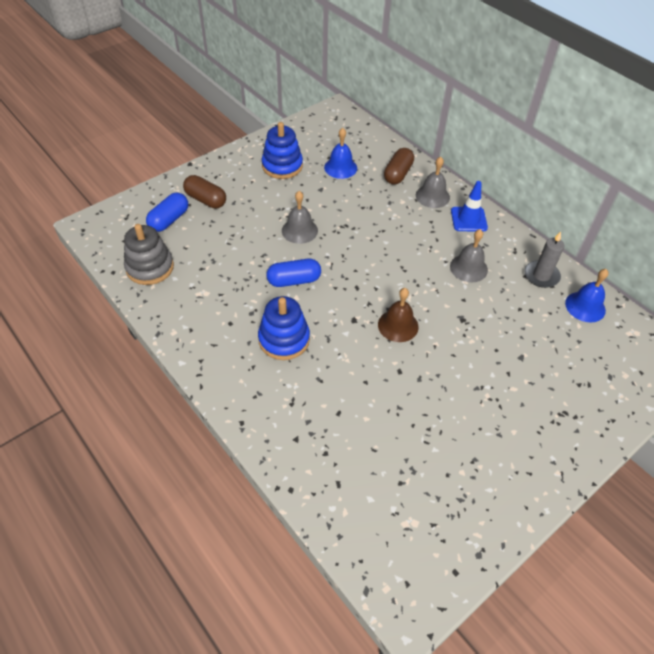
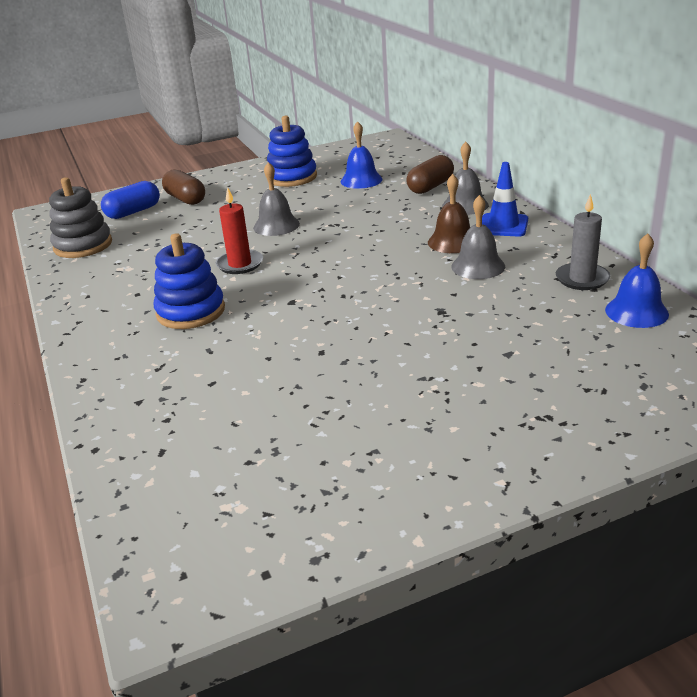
camera: 20 degrees right, 20 degrees down
(294, 280) = (240, 264): blue capsule -> red candle
(398, 325) = (347, 310): brown bell -> brown bell (452, 242)

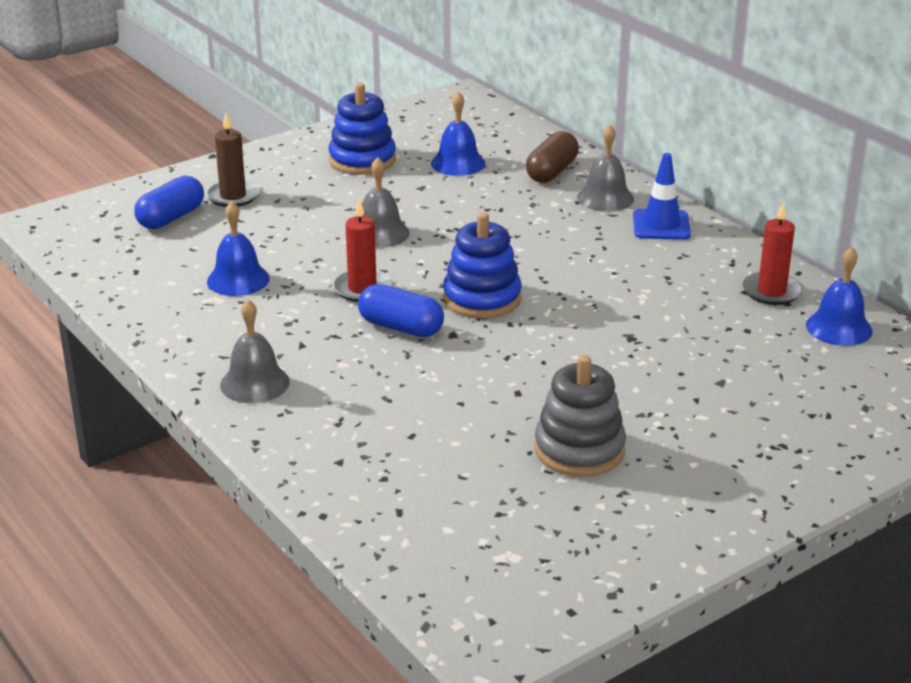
camera: 15 degrees left, 0 degrees up
(83, 245) = (133, 270): grey stacking toy -> grey stacking toy (579, 450)
(152, 255) = (238, 280): none -> blue bell
(185, 199) = (233, 196): brown capsule -> brown candle
(191, 312) = (336, 353): blue stacking toy -> blue stacking toy (482, 298)
(253, 294) = (401, 327): none -> blue capsule
(452, 242) = (609, 249): brown bell -> none
(478, 266) = (651, 280): grey bell -> grey bell (255, 383)
(582, 279) = (771, 291): grey candle -> red candle

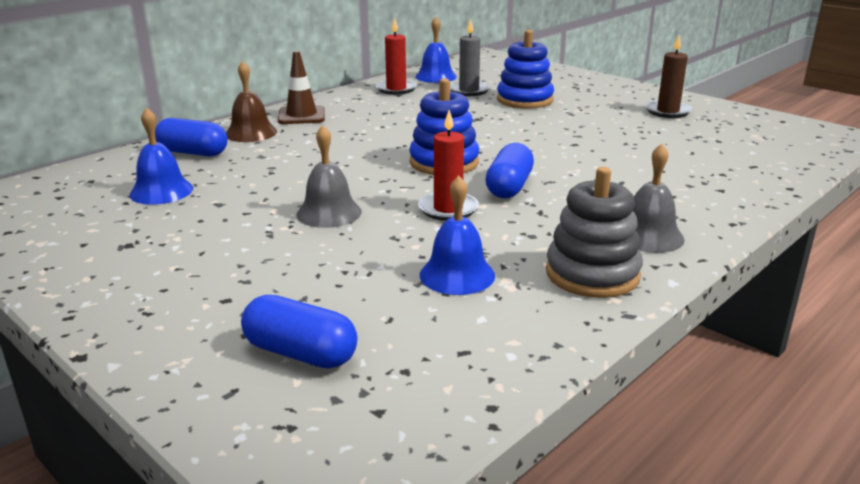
camera: 100 degrees left, 5 degrees down
(233, 196) = (231, 314): brown candle -> brown candle (667, 111)
(362, 160) = (136, 241): blue stacking toy -> blue stacking toy (524, 100)
(551, 172) = (193, 153): brown capsule -> blue capsule
(579, 450) = (627, 125): grey stacking toy -> grey stacking toy (592, 274)
(605, 198) = (251, 133): grey bell -> brown bell
(661, 225) = (301, 116): blue traffic cone -> brown traffic cone
(760, 346) = (469, 91): none -> grey candle

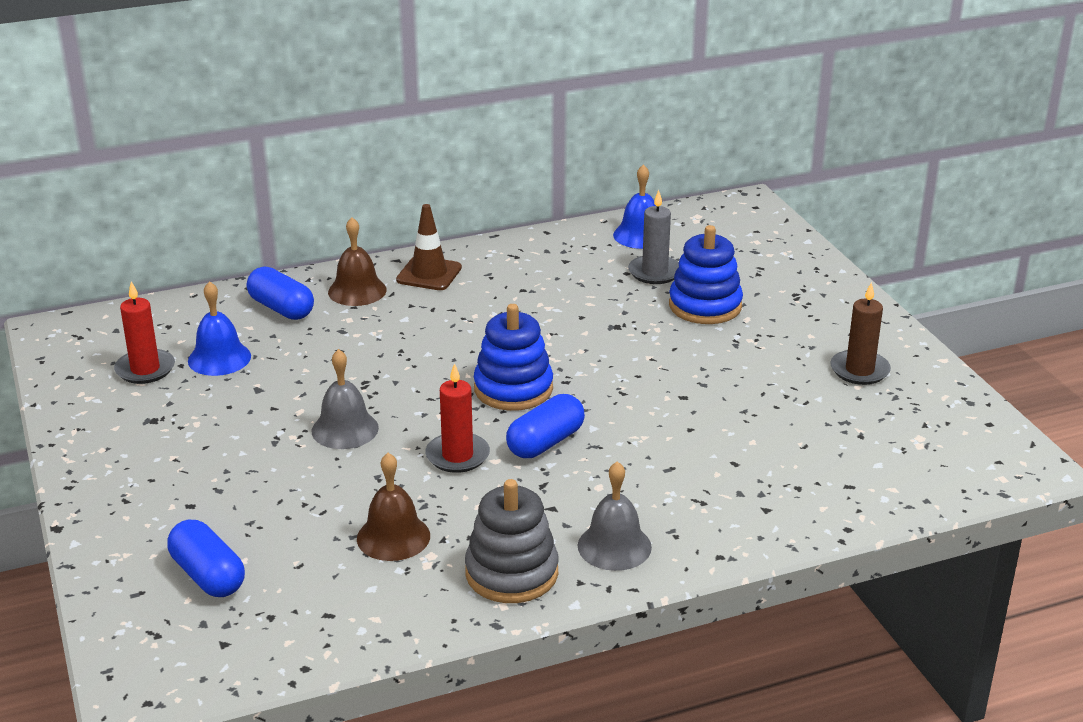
camera: 25 degrees right, 5 degrees up
(396, 89) = (571, 249): red candle -> red candle (145, 369)
(457, 275) = (393, 537): blue bell -> brown bell

